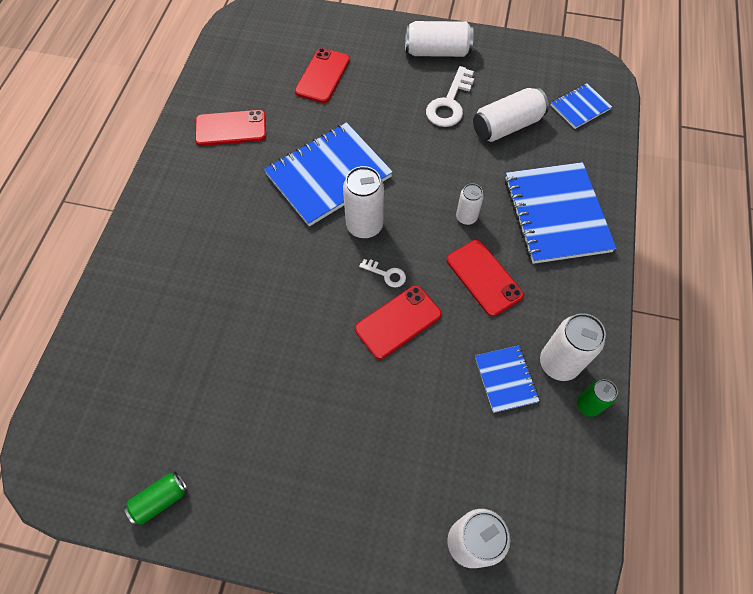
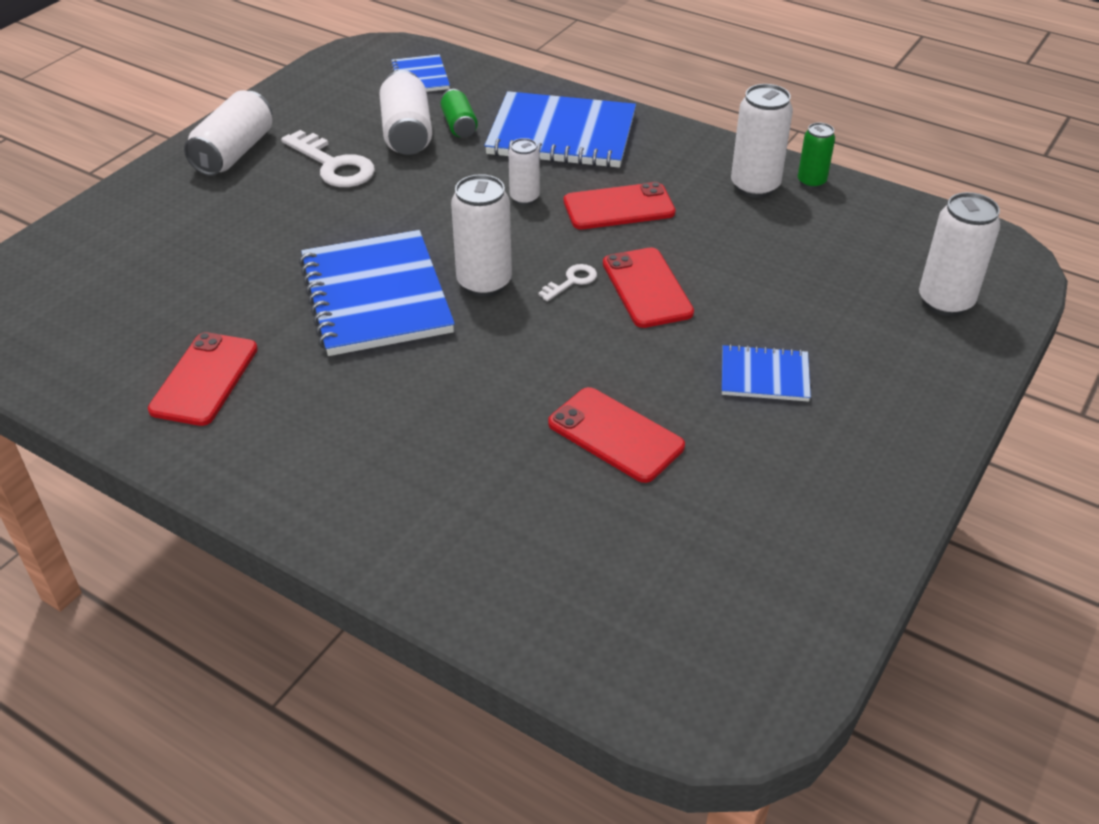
camera: 70 degrees left, 20 degrees down
(160, 500) = (826, 570): green can -> green can (459, 125)
(322, 76) = (182, 262): red phone -> red phone (615, 435)
(506, 379) = (760, 227): blue notebook -> blue notebook (764, 376)

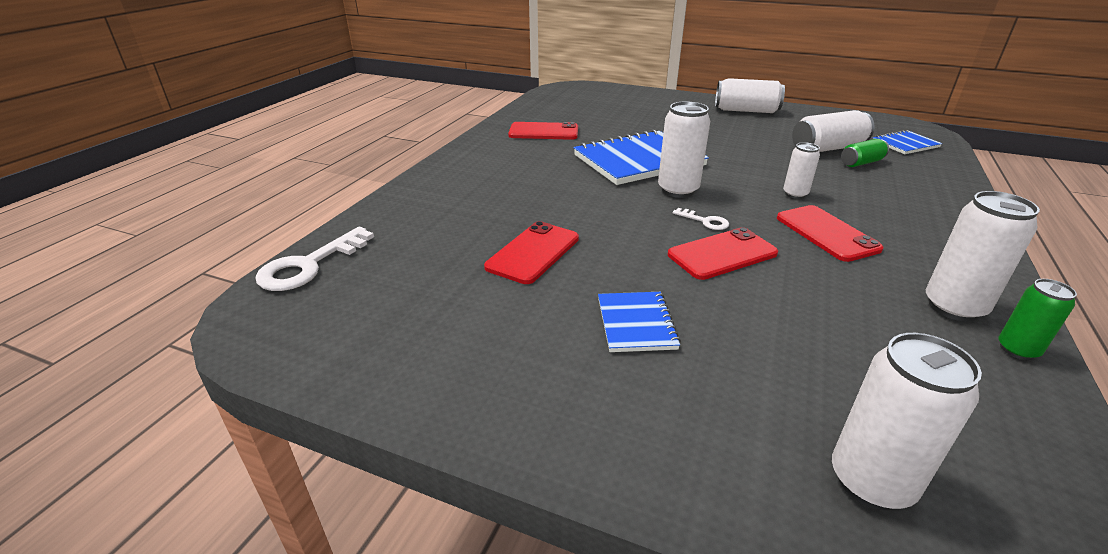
camera: 80 degrees right, 10 degrees down
(333, 165) = (763, 134): white key -> white key (310, 265)
(561, 135) = (903, 200): blue notebook -> none

